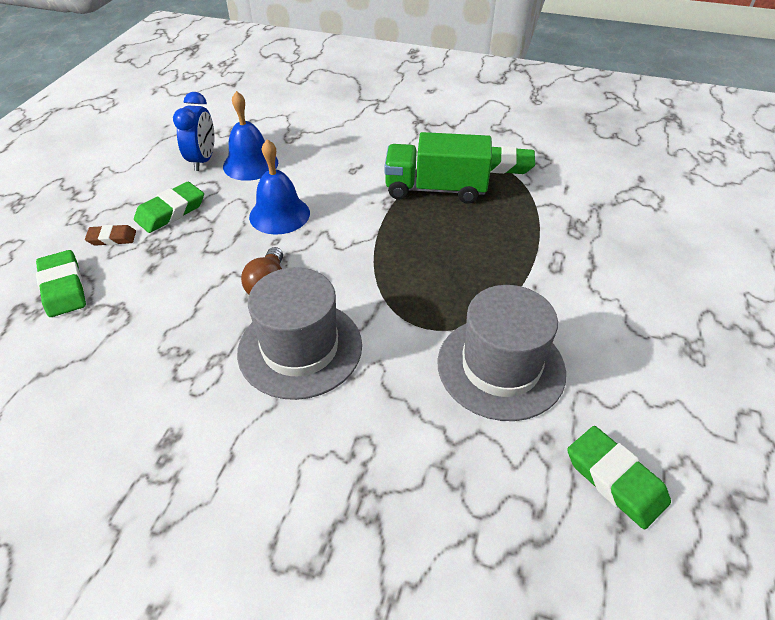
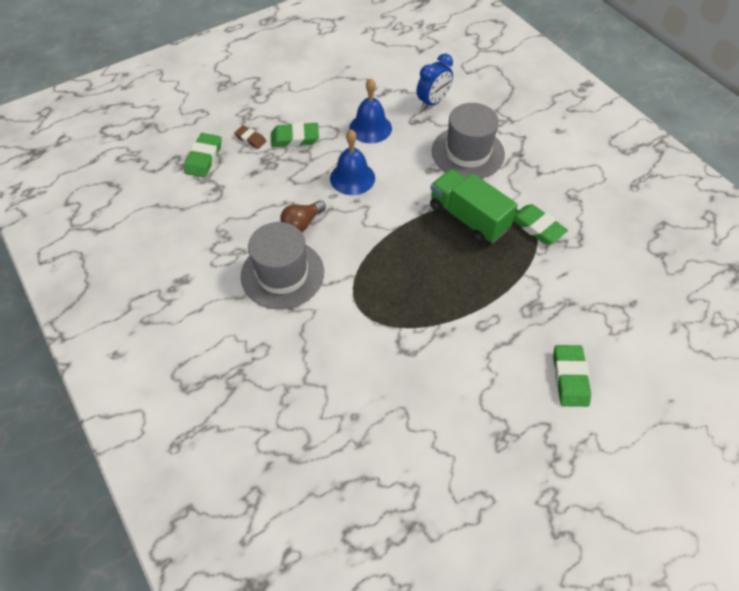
camera: 40 degrees right, 10 degrees up
(203, 160) = (345, 108): blue clock -> blue clock (433, 102)
(500, 367) = (374, 361): grey hat -> grey hat (468, 153)
(615, 479) = (364, 464): green eraser -> green eraser (570, 377)

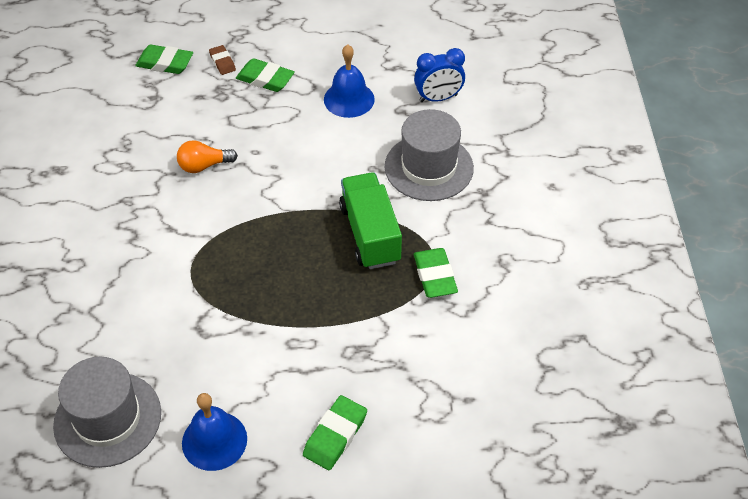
camera: 30 degrees right, 5 degrees down
(204, 158) = (165, 63): green eraser -> green eraser turned 60 degrees clockwise
(282, 274) = (148, 205): grey hat -> grey hat (107, 419)
(302, 223) = (204, 166): brown light bulb -> orange light bulb
(352, 178) = (288, 142): blue bell -> blue bell (214, 440)

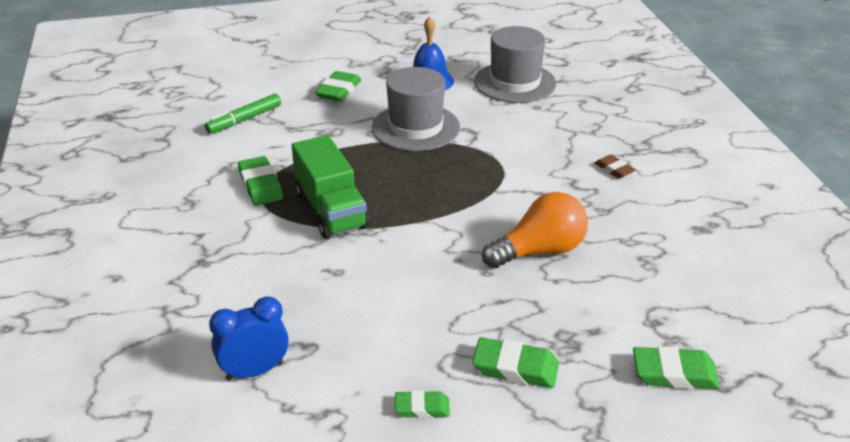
camera: 170 degrees right, 15 degrees down
(204, 166) = (539, 251): orange light bulb -> orange light bulb, size x1.57
(222, 62) = (591, 386): brown eraser -> brown eraser (614, 169)
(333, 63) = (422, 407): none -> green eraser
(349, 99) = (385, 353): blue bell -> none
(429, 167) = (268, 280): grey hat -> grey hat (415, 127)
(454, 390) = (244, 119): none -> green marker

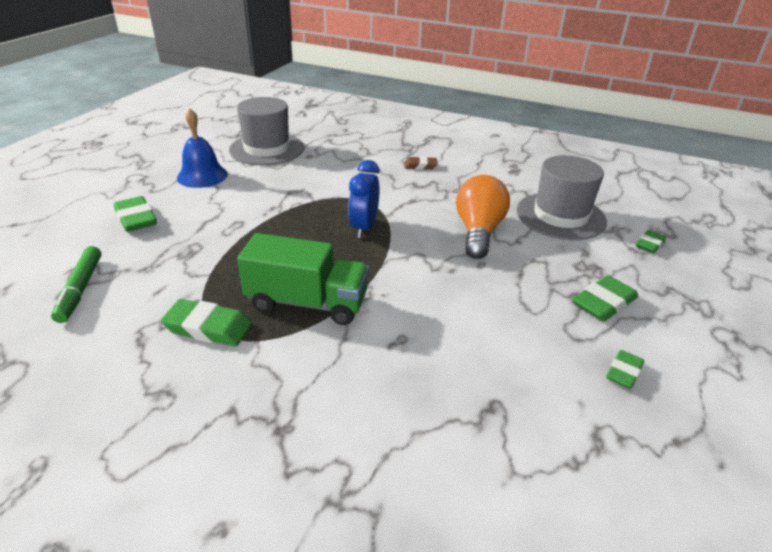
camera: 55 degrees left, 0 degrees up
(254, 371) = (503, 465): blue clock -> blue clock (364, 227)
(415, 127) = (254, 209): grey hat -> grey hat (560, 216)
(674, 373) = (649, 244): green eraser -> green eraser, size x0.63

